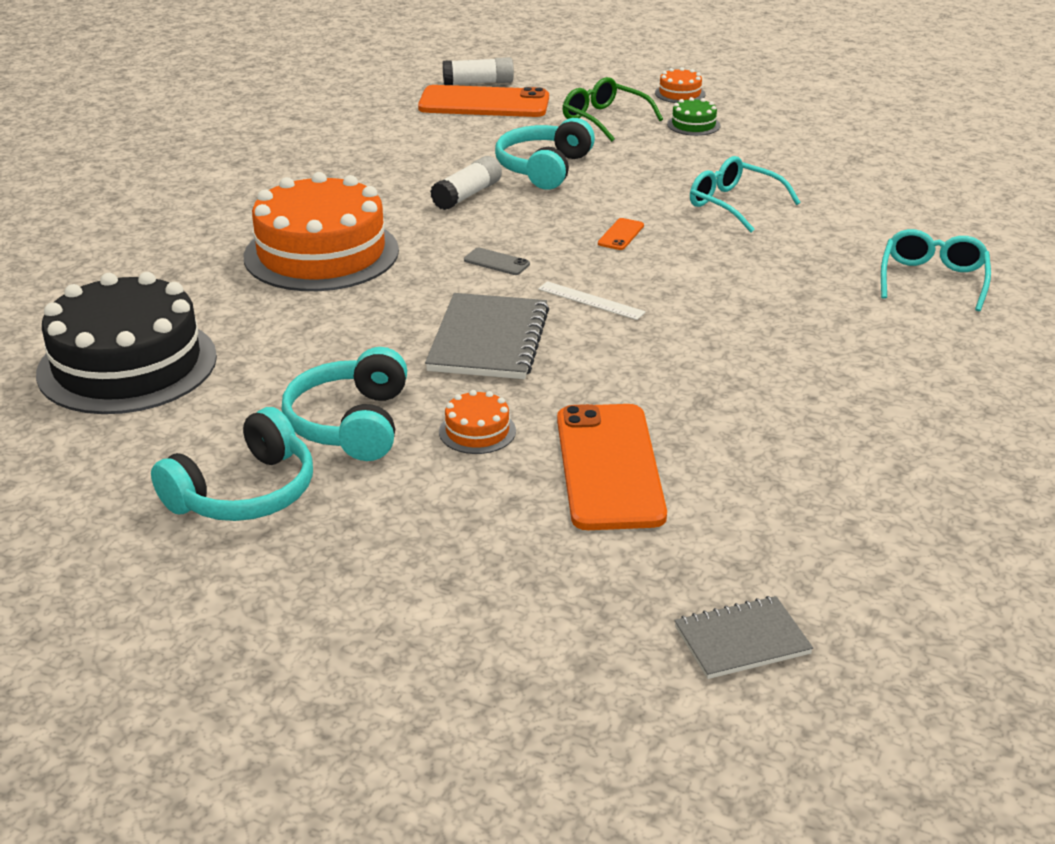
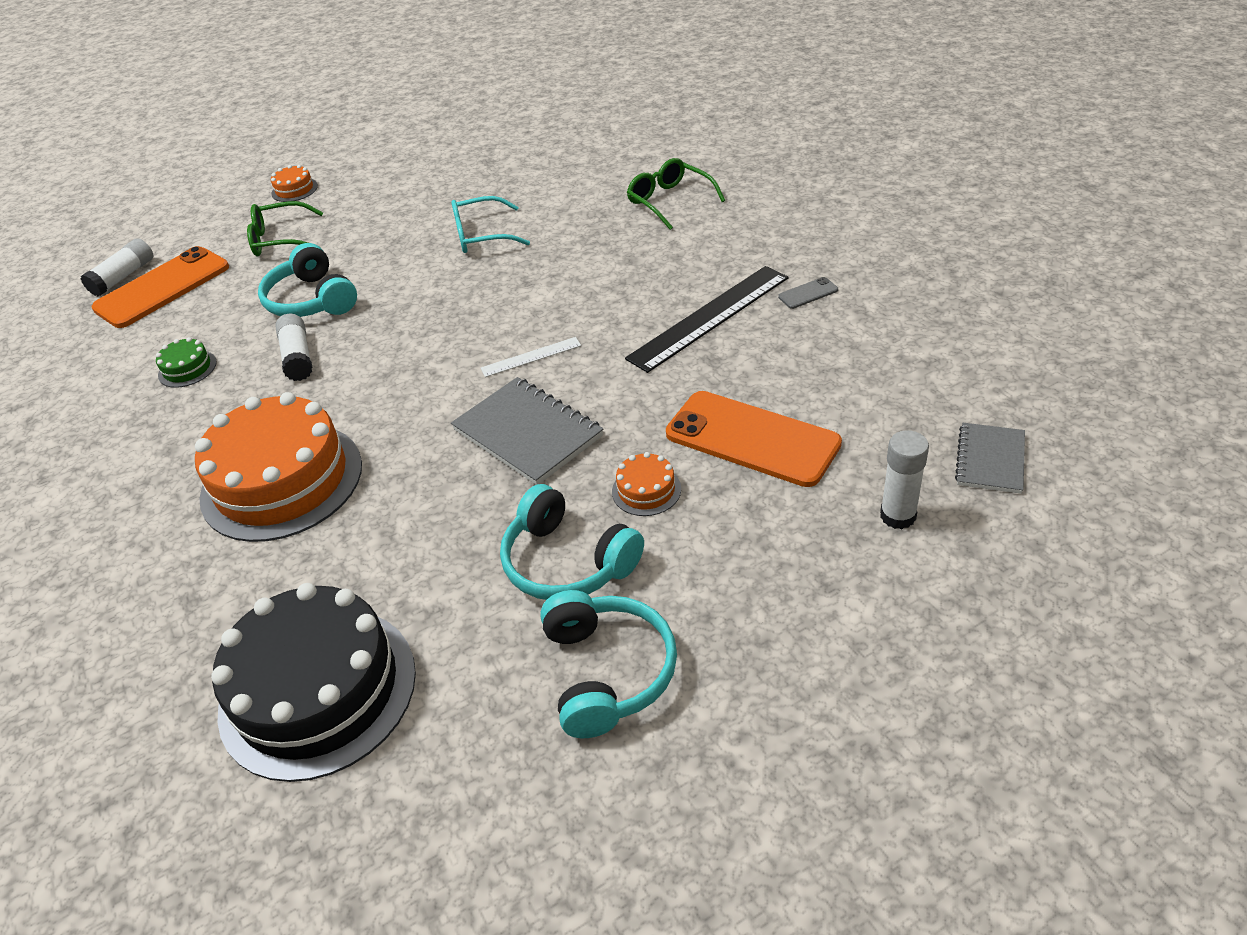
camera: 50 degrees left, 10 degrees up
(496, 262) = (420, 383): grey phone -> grey phone (808, 293)
(587, 599) = (898, 516): none -> white glue stick
(621, 235) = (458, 304): orange phone -> none
(693, 125) = (348, 204): green cake -> green cake (187, 368)
(767, 375) = (709, 317): none -> black ruler
(933, 279) = (669, 201): turquoise glasses -> green glasses

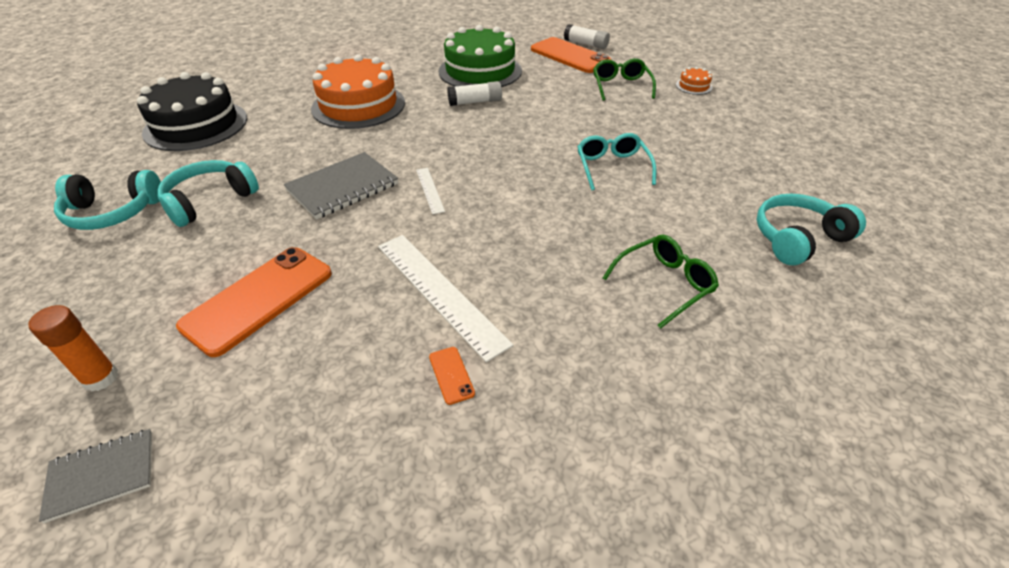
camera: 90 degrees right, 0 degrees up
(187, 368) = (480, 71): green cake -> green cake, size x2.44
(312, 300) = (539, 102): turquoise headphones -> turquoise headphones (798, 239)
(646, 490) = (246, 237): orange cake -> none
(709, 317) = (439, 292): black ruler -> white ruler
(808, 293) = (451, 375): grey phone -> orange phone
(898, 516) = (101, 378): white glue stick -> orange glue stick
(990, 460) = (102, 475): grey notebook -> grey notebook turned 45 degrees counterclockwise

